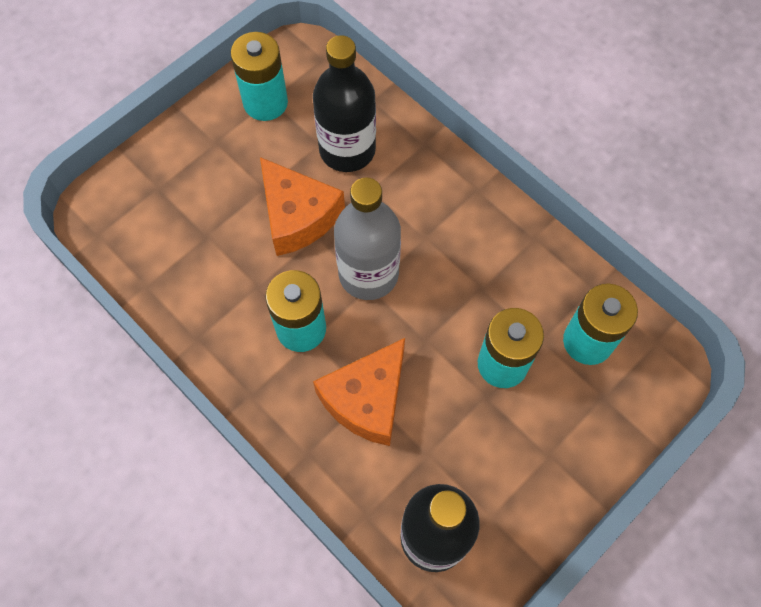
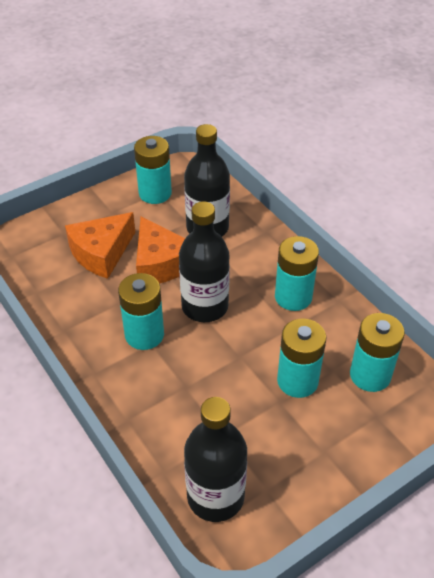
camera: 10 degrees right, 20 degrees down
(367, 399) = (184, 389): orange cheese -> orange cheese (101, 253)
(368, 274) = (205, 306): grey bottle -> black bottle
(477, 241) = (293, 297): none -> turquoise battery

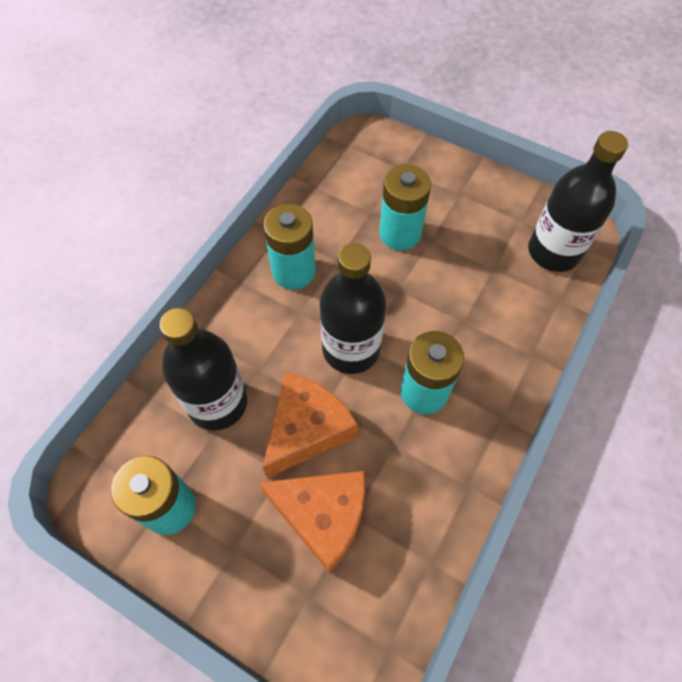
camera: 115 degrees left, 15 degrees up
(370, 375) = (361, 183): turquoise battery -> none

